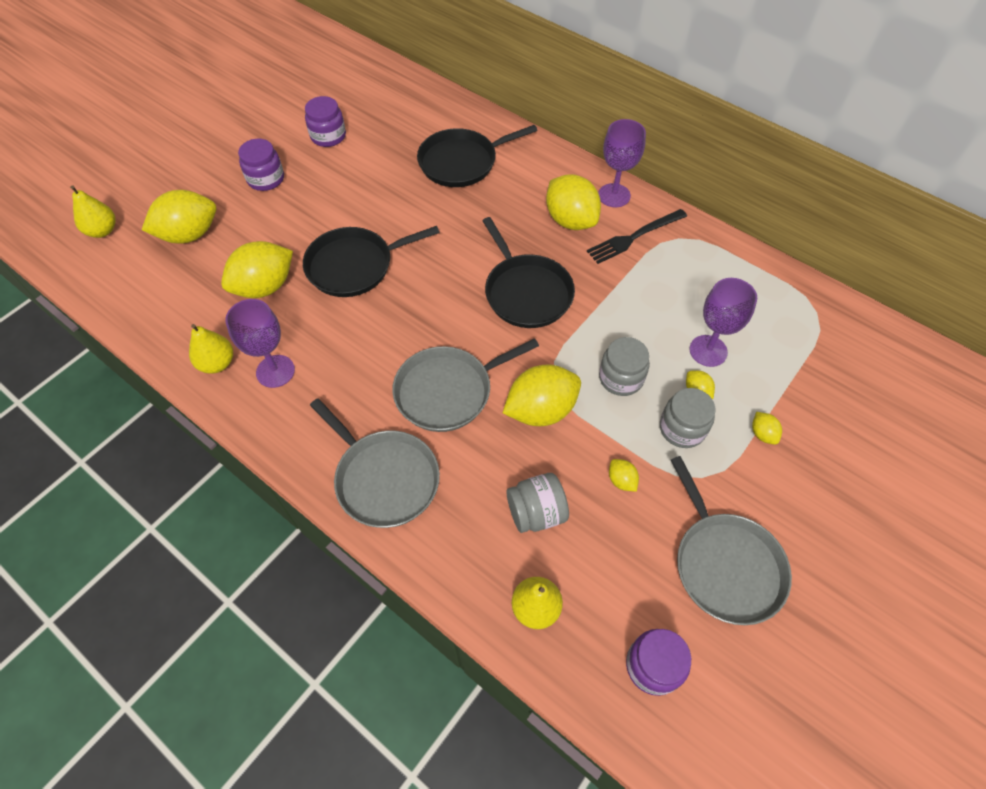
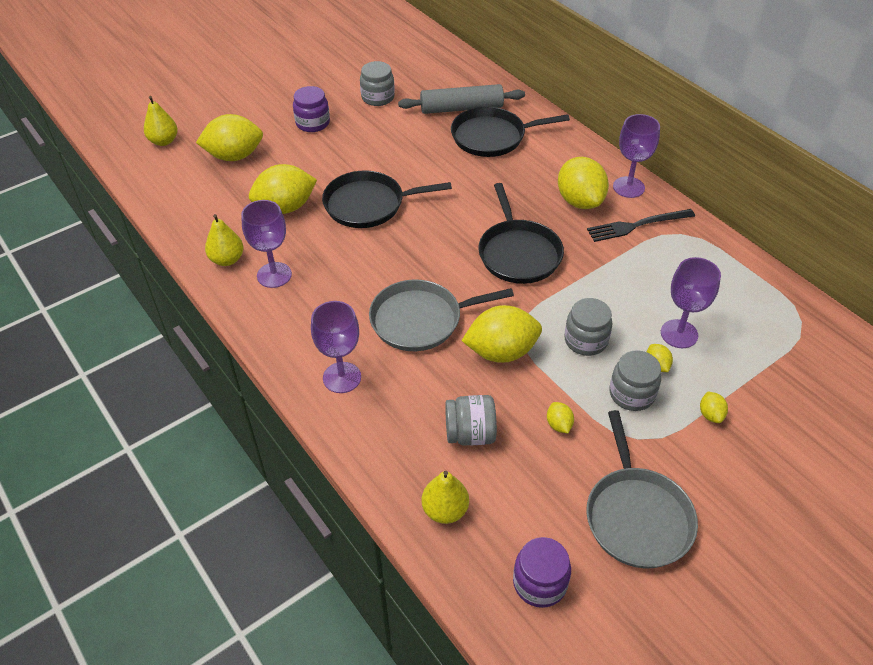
camera: 15 degrees right, 10 degrees down
(328, 136) = (378, 97): purple jar -> grey jar
(384, 478) = (342, 377): grey pan -> purple goblet
(420, 134) = (461, 108): none -> grey rolling pin

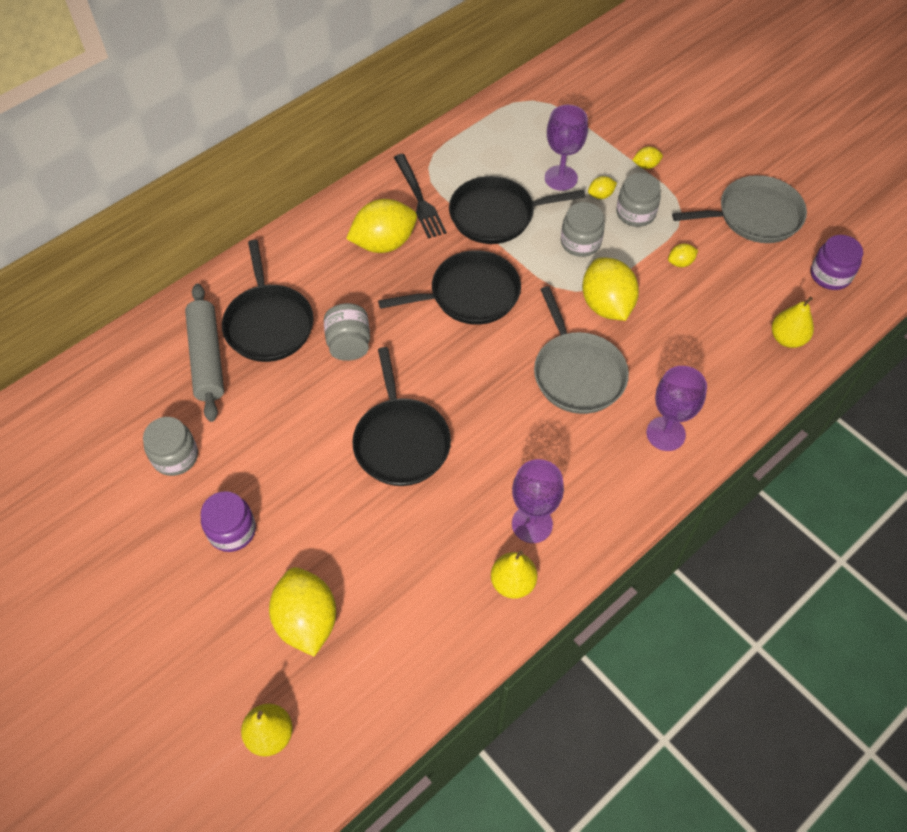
camera: 95 degrees left, 10 degrees up
(285, 207) = (412, 533): yellow lemon -> none
(470, 434) = (706, 325): grey jar -> grey jar (349, 344)
(620, 278) = (496, 215): none -> black pan
(628, 187) = (359, 202): purple goblet -> none

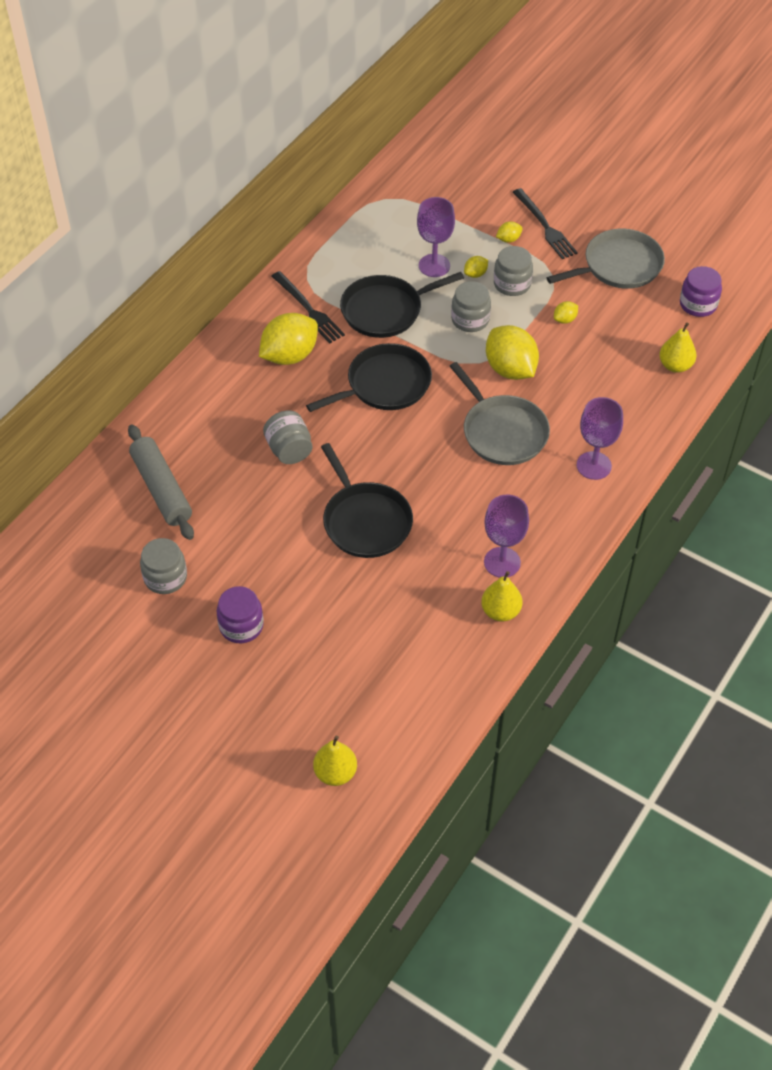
camera: 15 degrees left, 5 degrees down
(269, 323) = (208, 447): black pan -> none
(307, 621) = (334, 681): yellow lemon -> none
(688, 159) = (545, 226): none -> black fork

